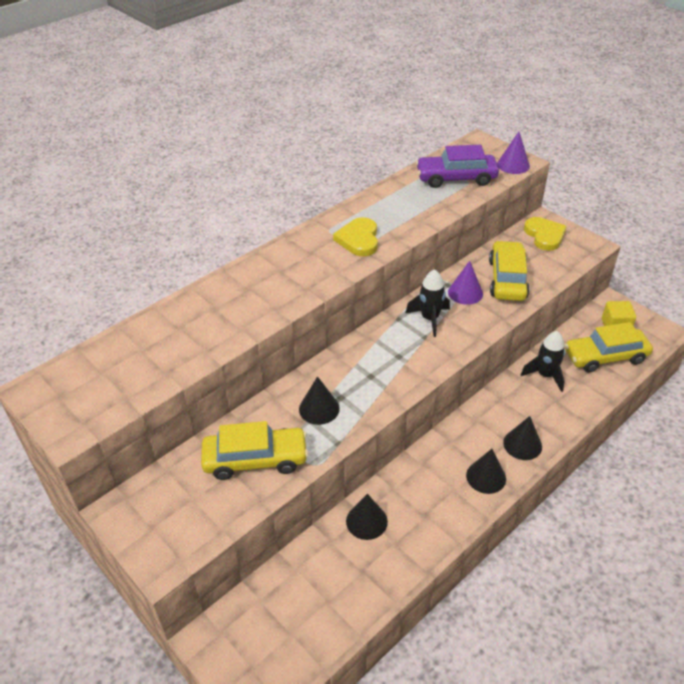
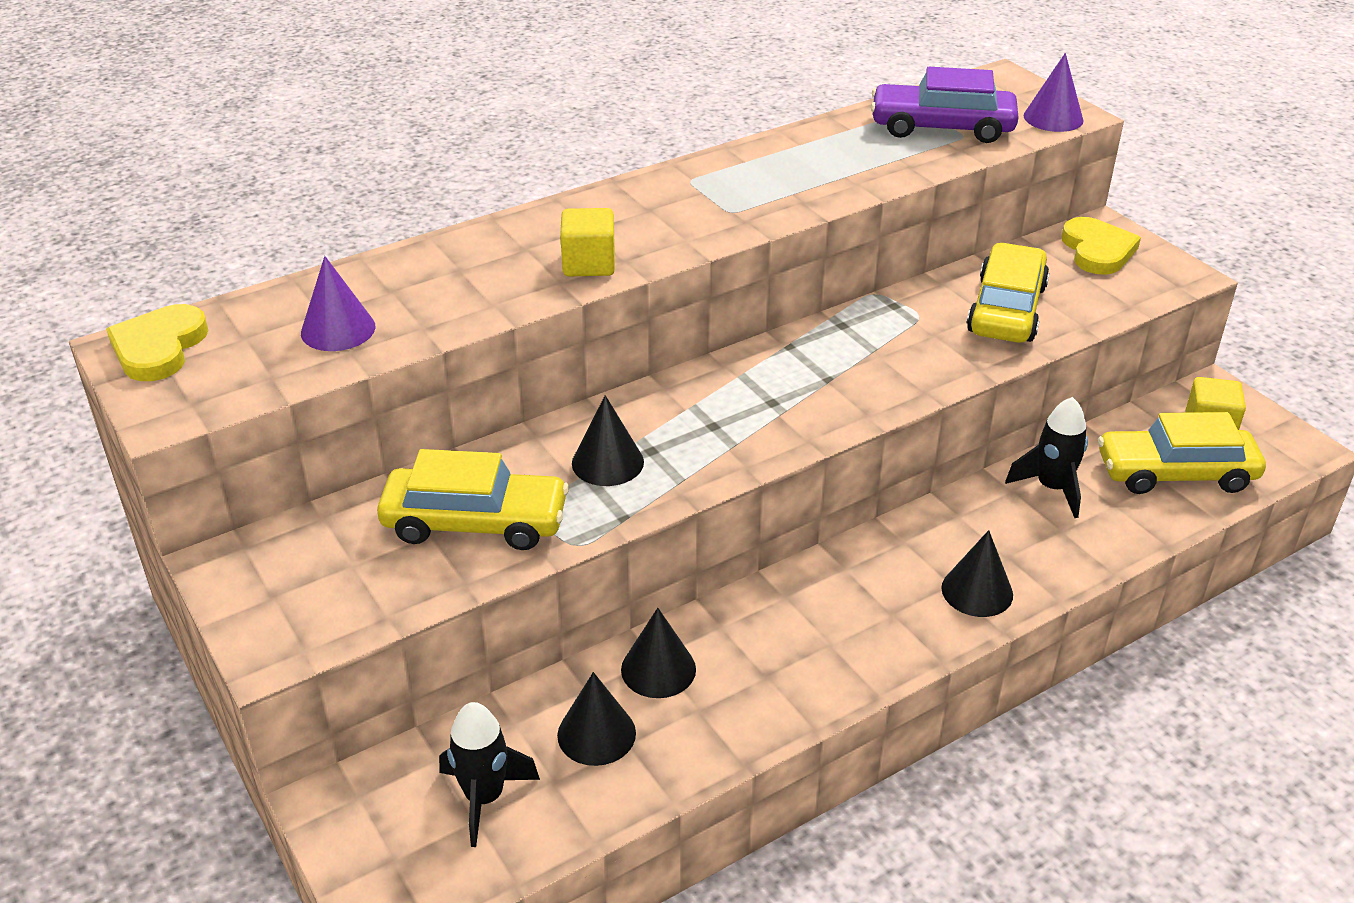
camera: 10 degrees right, 5 degrees down
(288, 294) = (589, 264): none -> yellow cube
(359, 239) = (738, 199): yellow heart -> yellow heart (159, 347)
(429, 319) = (845, 353): black rocket -> black rocket (484, 798)
(465, 292) = (922, 321): purple cone -> purple cone (338, 329)
(486, 477) = (894, 632): black cone -> black cone (596, 734)

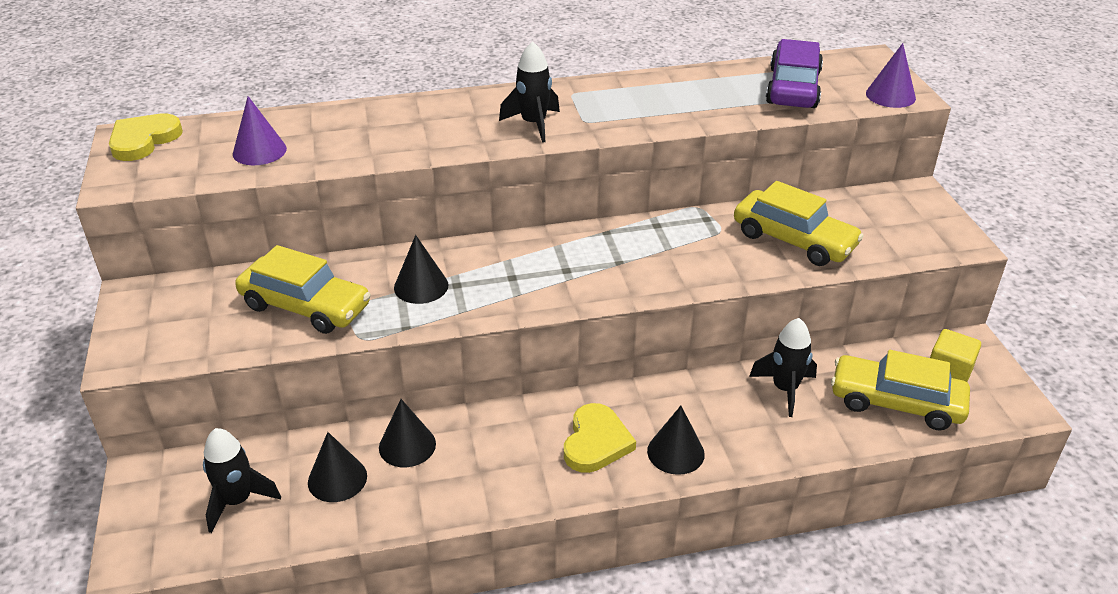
camera: 20 degrees right, 0 degrees up
(589, 264) = (456, 139): yellow cube -> none
(671, 227) = (533, 124): none -> black rocket
(942, 127) = (793, 88): purple car -> purple car turned 75 degrees clockwise
(1006, 309) = (794, 240): yellow car -> yellow car turned 90 degrees clockwise
(1097, 250) = (900, 209): yellow heart -> yellow heart (596, 442)

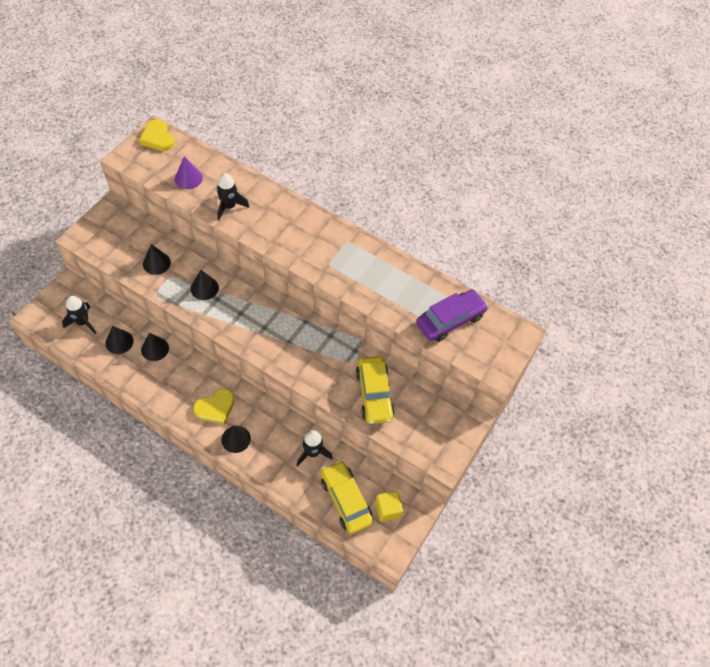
camera: 40 degrees right, 20 degrees up
(143, 140) = (157, 138): yellow heart -> yellow heart turned 105 degrees counterclockwise
(305, 306) = (156, 263): yellow car -> black cone
(533, 124) = (306, 248): black rocket -> black rocket (229, 206)
(890, 95) = (488, 364): purple cone -> none

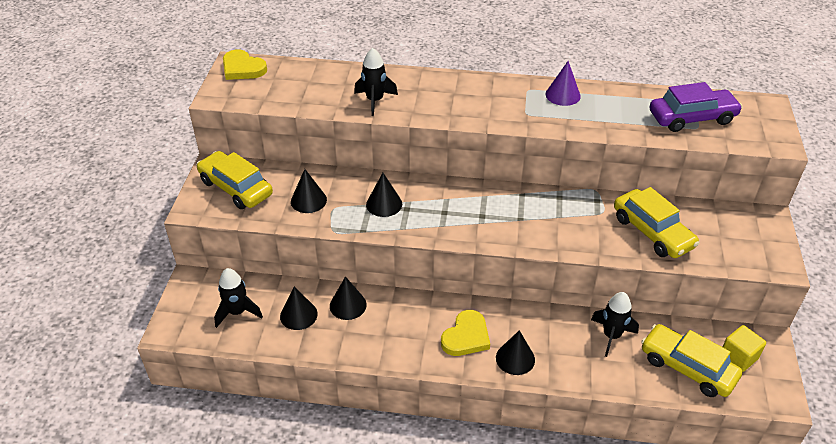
camera: 20 degrees left, 15 degrees down
(115, 232) = (236, 188): none -> yellow car
(188, 178) = (307, 91): purple cone -> purple cone (562, 95)
(450, 320) = (692, 118): purple car -> purple car turned 45 degrees clockwise

